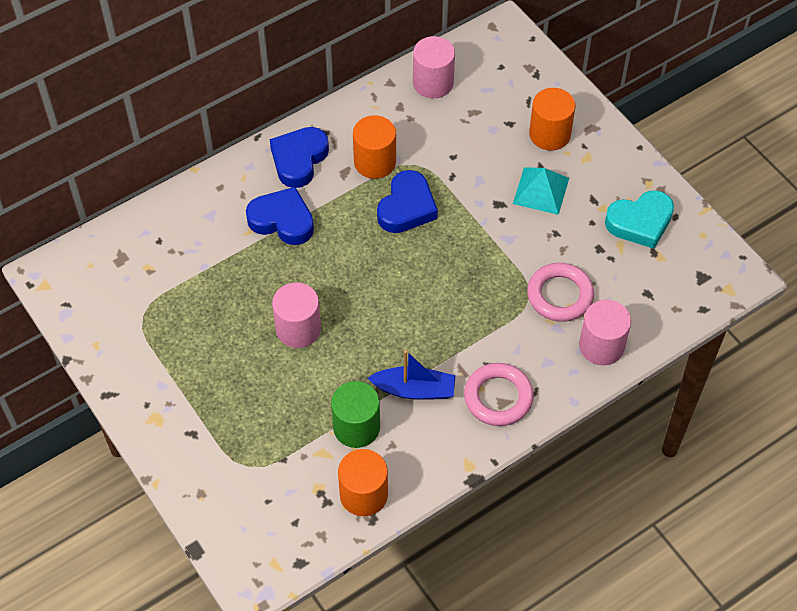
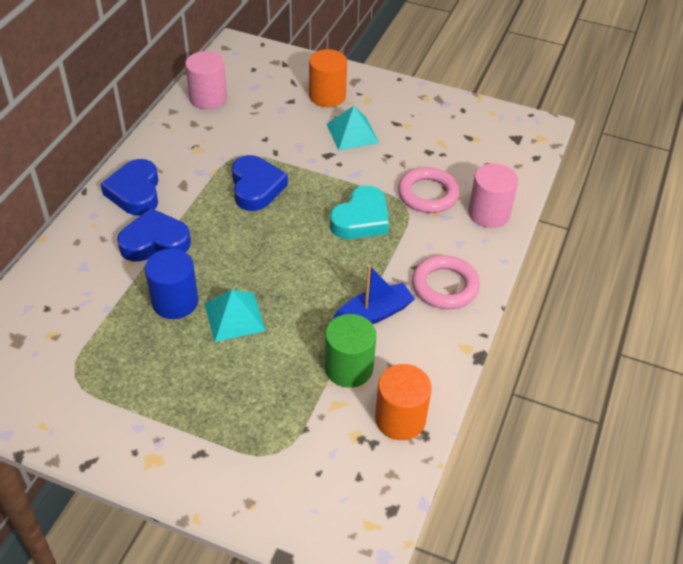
camera: 35 degrees left, 10 degrees down
(260, 288) = (175, 301): none -> blue cylinder
(298, 329) = (234, 317): pink cylinder -> turquoise pyramid
(375, 162) = (203, 168): orange cylinder -> none
(640, 222) = (442, 123): turquoise heart -> turquoise heart (361, 219)

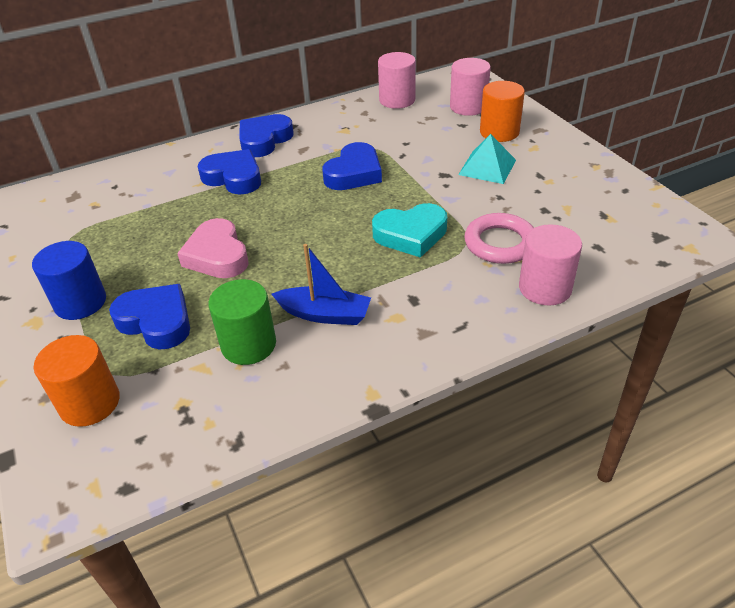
camera: 45 degrees right, 5 degrees down
(175, 301) = (193, 223): blue cylinder -> blue cylinder (80, 302)
(234, 317) = (217, 255): turquoise pyramid -> pink heart
(257, 395) = (156, 321): none -> blue heart
(276, 81) = (468, 107): none -> pink cylinder
(400, 419) = (234, 415): orange cylinder -> orange cylinder (90, 403)
(445, 286) = (419, 327): pink ring -> none

